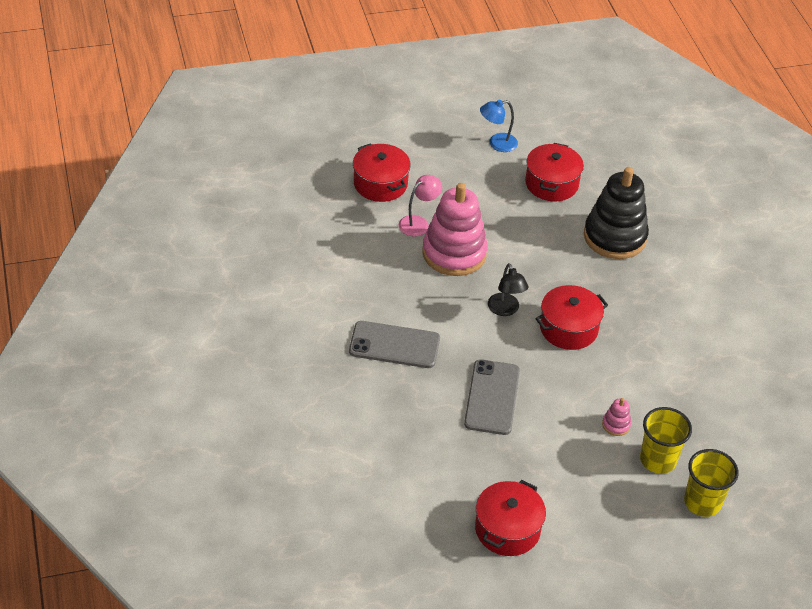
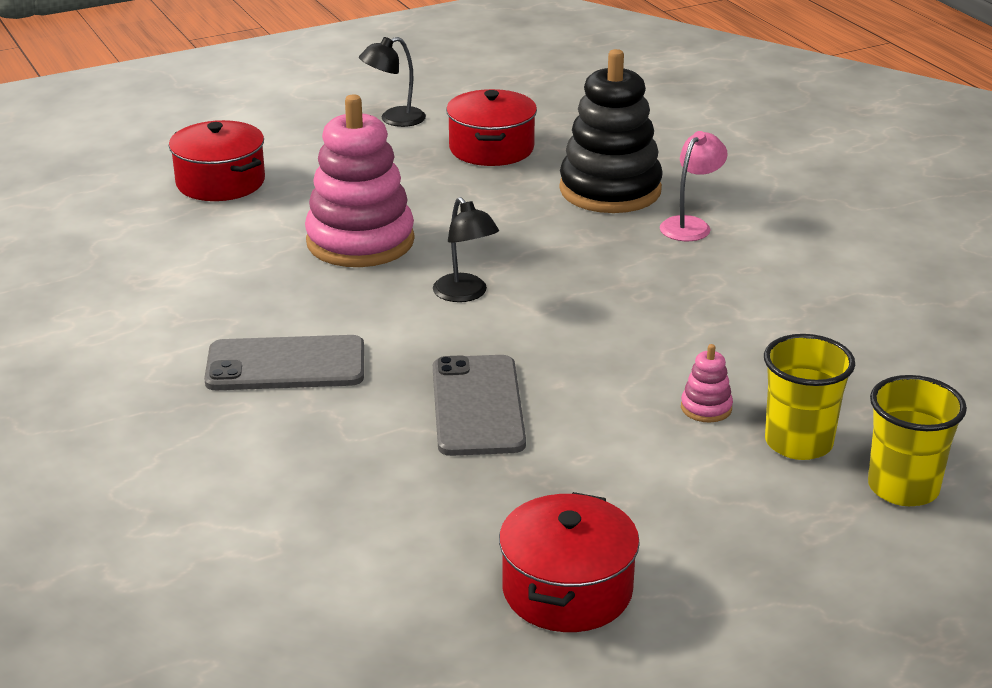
camera: 10 degrees left, 15 degrees down
(418, 223) = (293, 216): pink lamp -> pink lamp (690, 225)
(497, 143) = (394, 119): blue lamp -> black lamp
(568, 328) = (578, 301): red pot -> none

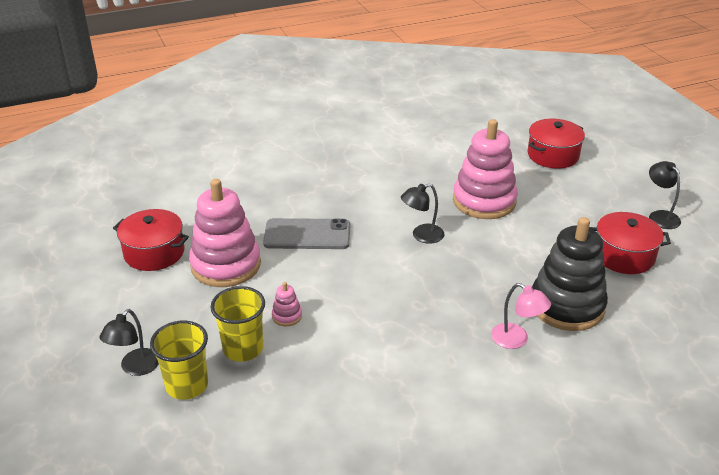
camera: 95 degrees right, 5 degrees up
(286, 365) = (356, 179): grey phone -> none
(587, 489) = (226, 265): none -> pink stacking toy
(892, 551) = (135, 368): none -> black lamp

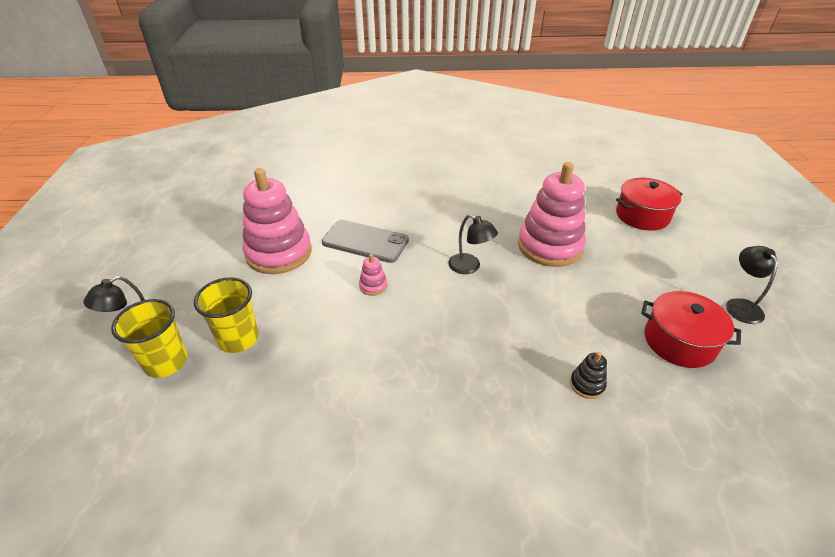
camera: 20 degrees right, 5 degrees up
(154, 253) = (230, 228): red pot -> none
(287, 316) = (298, 316): pink stacking toy -> pink stacking toy (373, 286)
(422, 236) = (470, 267): black lamp -> black lamp turned 135 degrees counterclockwise
(516, 340) = (510, 410): pink lamp -> none
(567, 306) = (587, 384): black stacking toy -> black stacking toy, size x0.40

